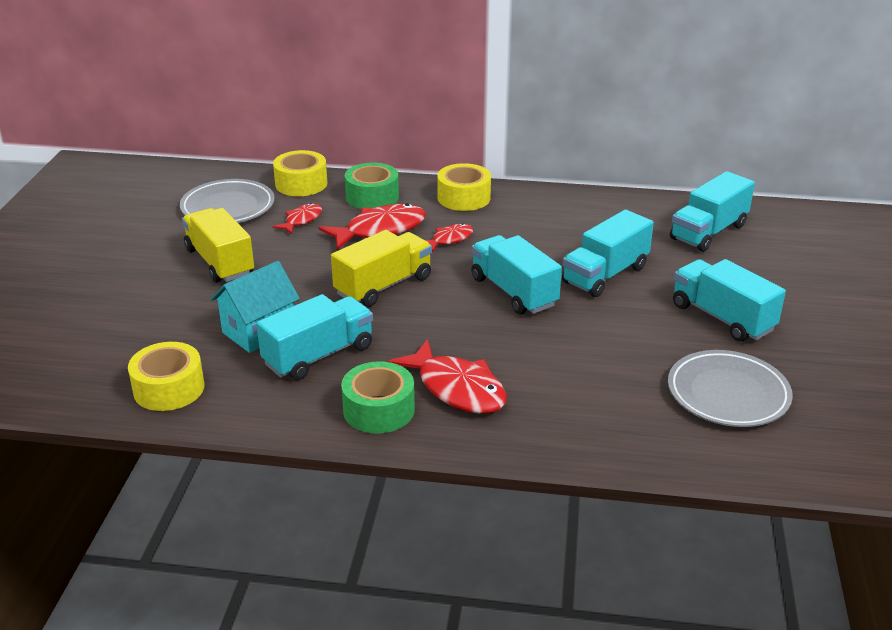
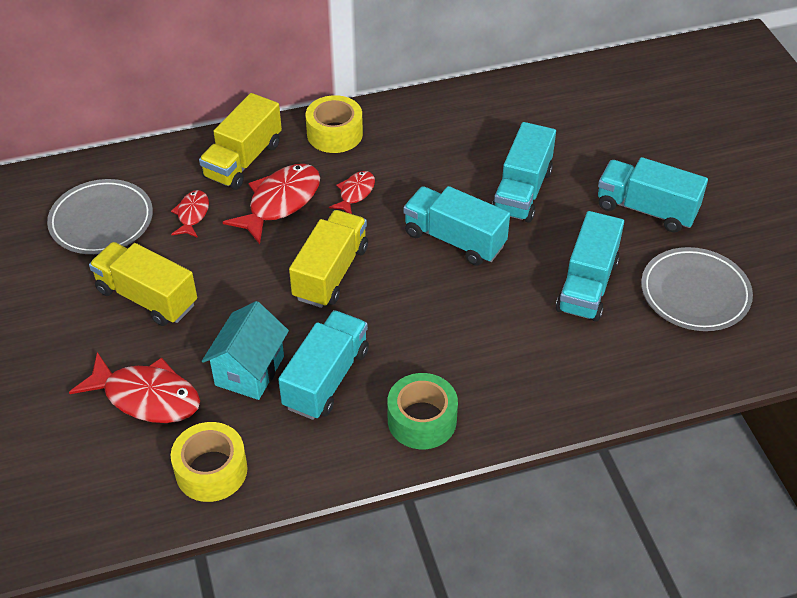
camera: 25 degrees left, 15 degrees up
(301, 184) = (157, 165): yellow tape -> none
(372, 197) = (243, 160): green tape -> yellow truck
(457, 388) = (474, 370): red fish -> red fish (146, 397)
(708, 232) = (581, 109): turquoise truck -> turquoise truck (587, 285)

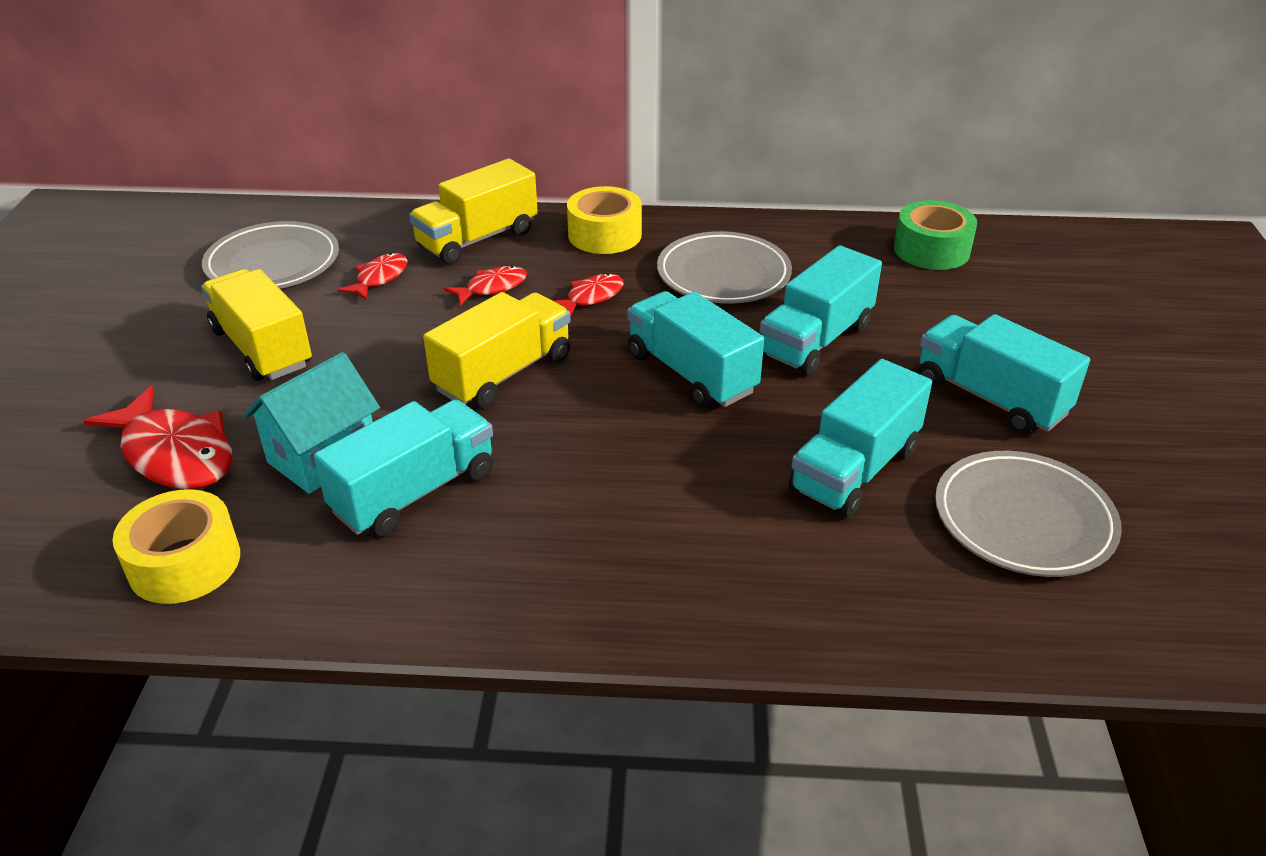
camera: 20 degrees right, 10 degrees down
(280, 202) = (492, 288): red fish -> red fish, size x0.55
(422, 420) = (511, 579): green tape -> green tape (931, 250)
(436, 150) = (723, 274): none -> grey plate

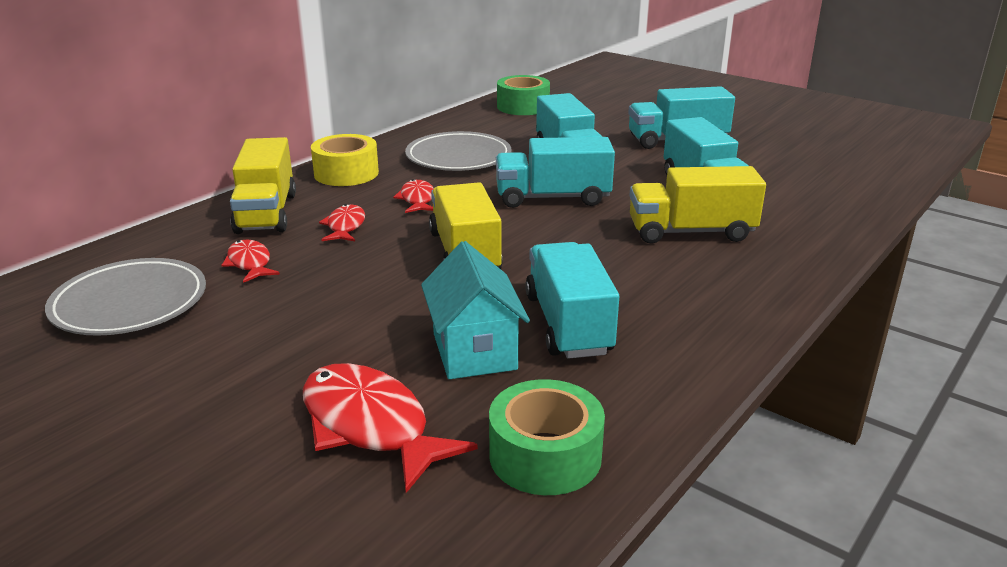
camera: 55 degrees left, 10 degrees down
(175, 454) = (370, 426): red fish -> red fish turned 120 degrees counterclockwise
(184, 563) = (545, 455): yellow tape -> green tape
(262, 348) = (266, 342): yellow truck -> yellow truck (691, 232)
(1023, 519) = (784, 167): grey plate -> none

